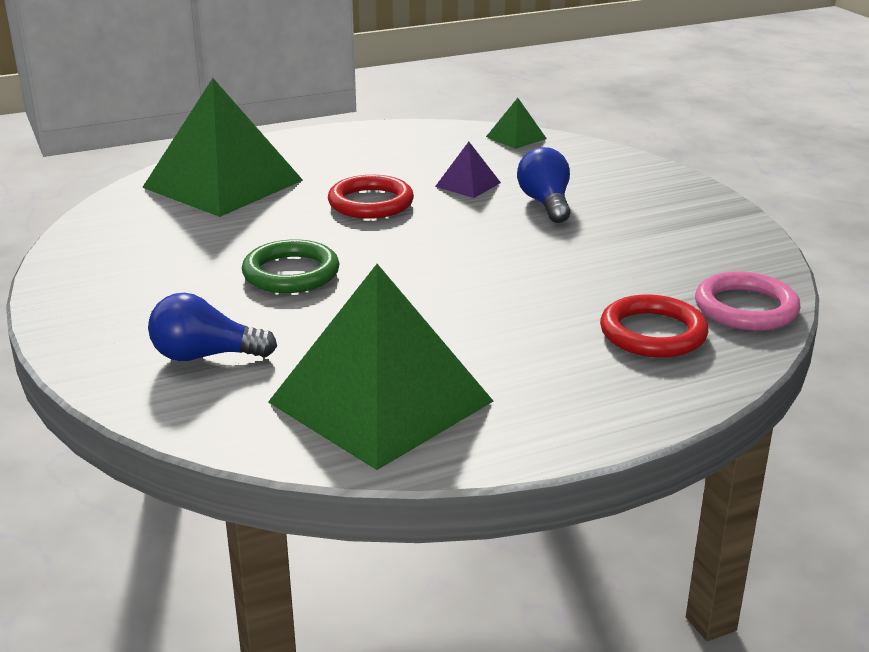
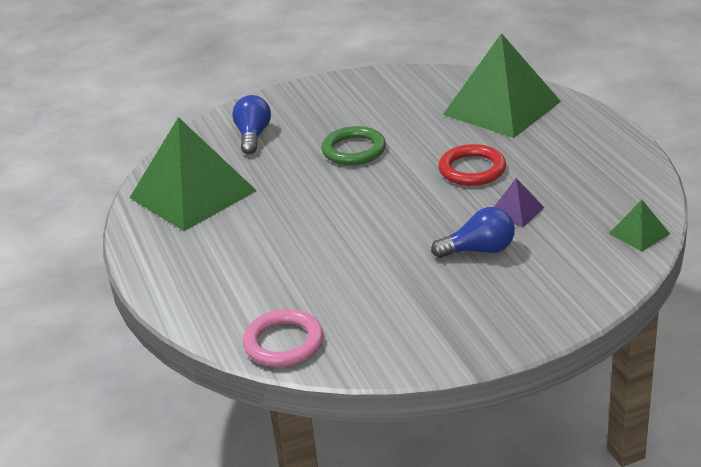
camera: 95 degrees right, 5 degrees up
(653, 333) = (252, 295): red ring -> none

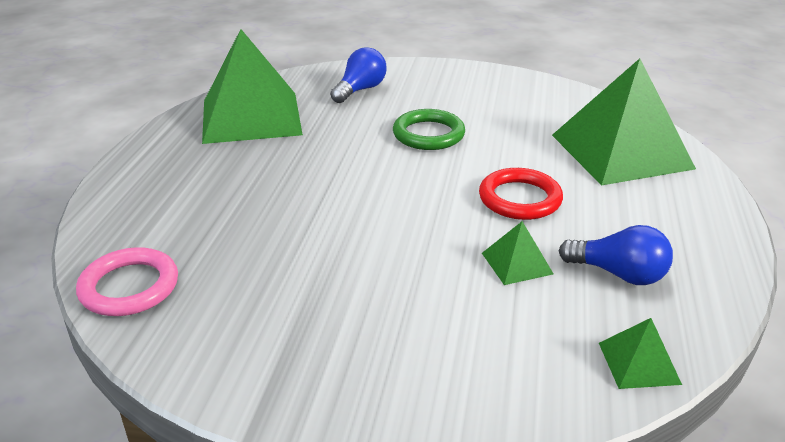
camera: 30 degrees right, 0 degrees up
(479, 250) = (427, 288): blue light bulb -> blue light bulb (618, 274)
(516, 211) = (516, 263): purple pyramid -> green pyramid

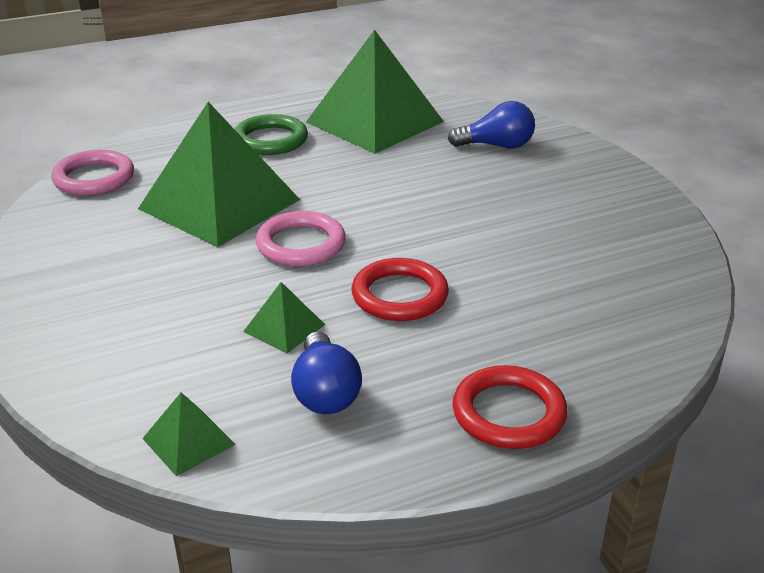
camera: 55 degrees right, 0 degrees up
(401, 214) = (301, 244): none -> pink ring
(428, 134) = (459, 208): green ring -> green ring (270, 140)
(621, 151) = (584, 329): green pyramid -> green pyramid (219, 204)
(692, 211) = (508, 413): none -> red ring

